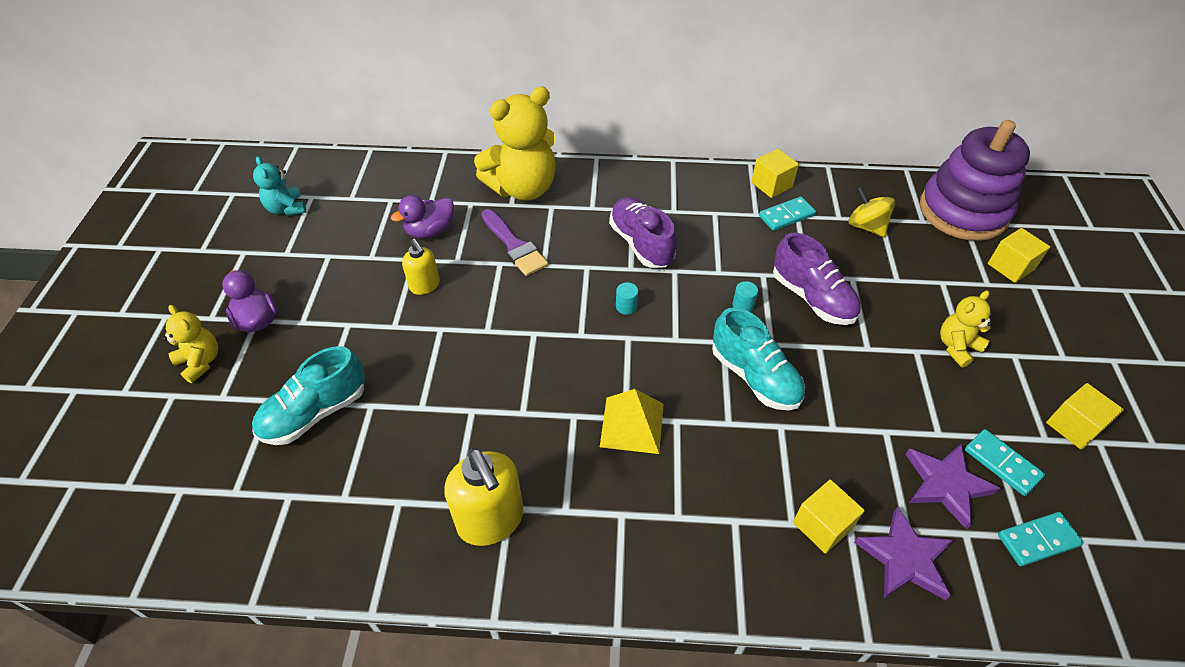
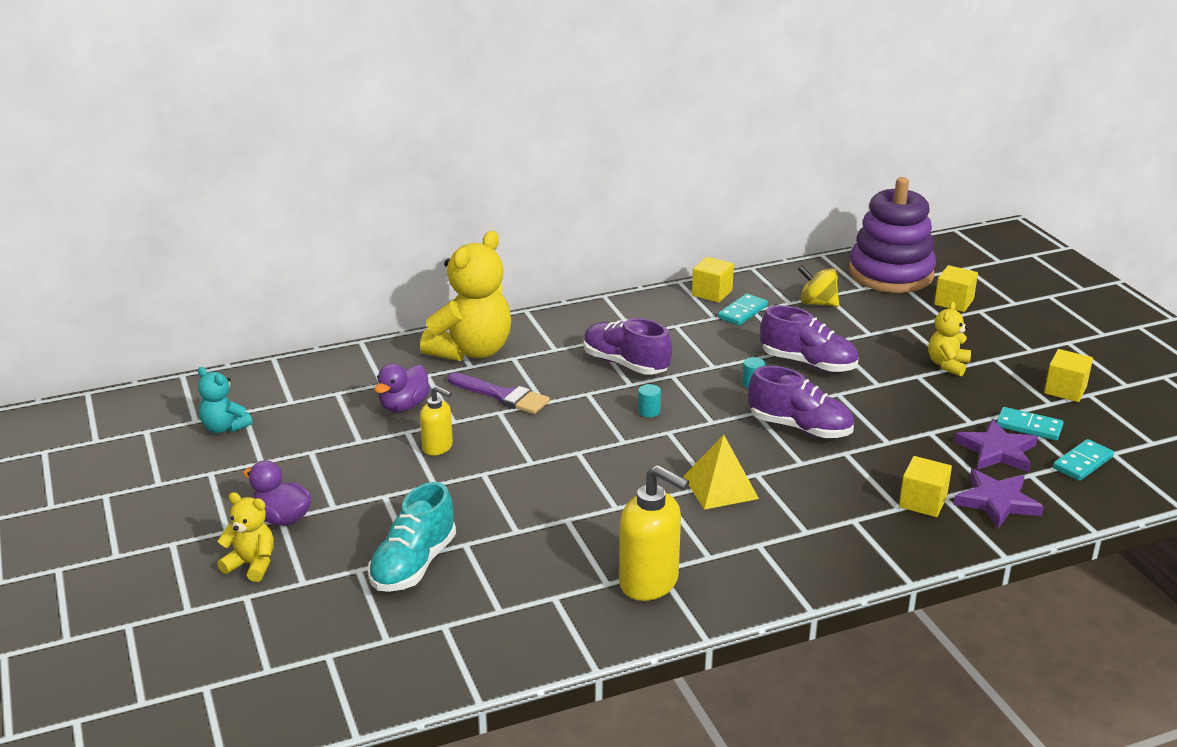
camera: 25 degrees left, 20 degrees down
(754, 377) = (800, 428): turquoise shoe -> purple shoe

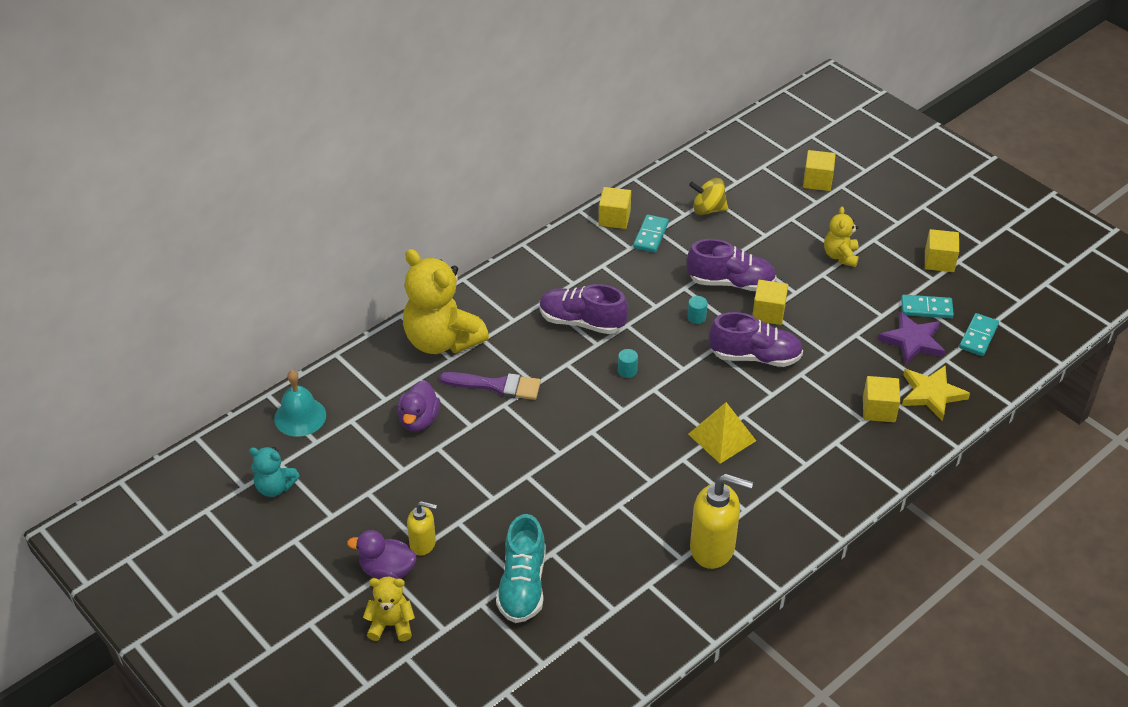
camera: 20 degrees left, 15 degrees up
(290, 380) = (300, 416): none -> turquoise bell
(438, 447) = (474, 458): yellow soap dispenser -> yellow soap dispenser (423, 543)
(471, 351) = (442, 340): yellow teddy bear -> yellow teddy bear turned 120 degrees clockwise
(837, 395) = (768, 312): none -> yellow cube
(890, 274) = (753, 158): purple stacking toy -> none
(997, 502) = (932, 394): purple star -> yellow star

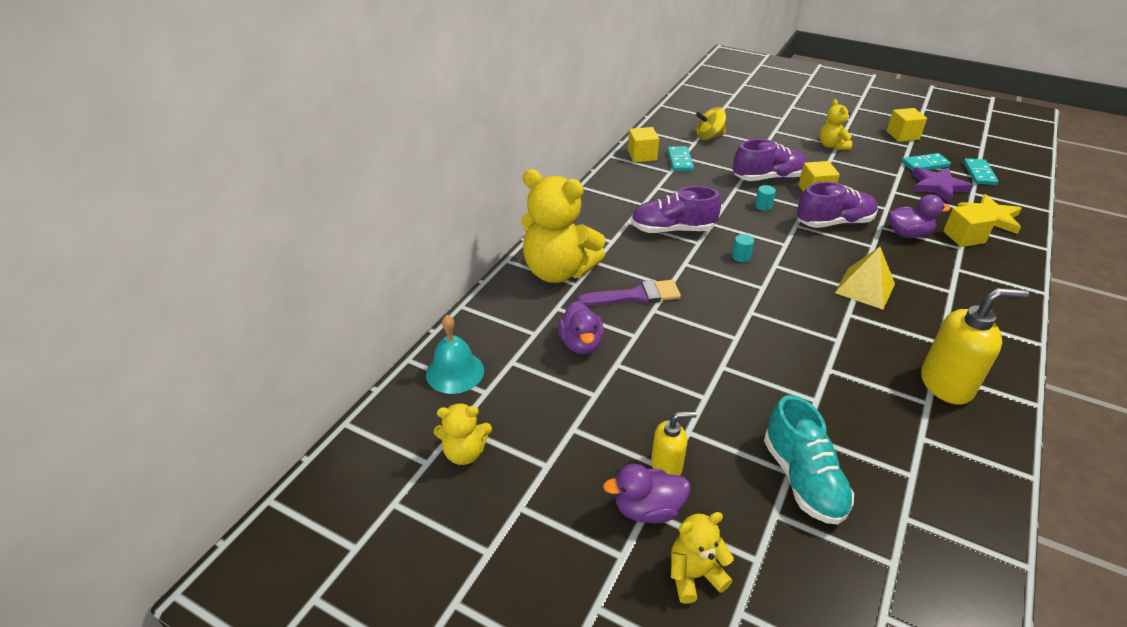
camera: 20 degrees left, 5 degrees down
(275, 487) = (464, 452): turquoise teddy bear -> yellow teddy bear
(817, 181) = (772, 107): yellow cube -> none
(822, 390) = (908, 234): none -> purple duck

